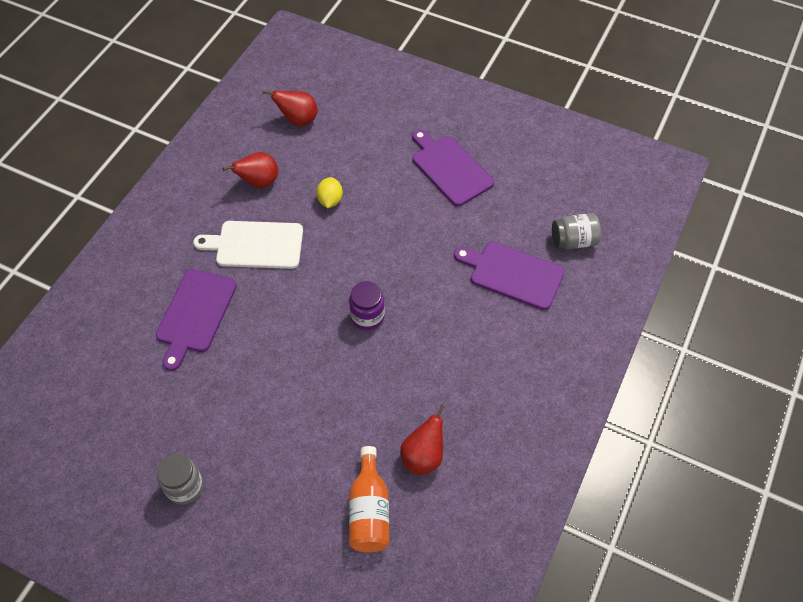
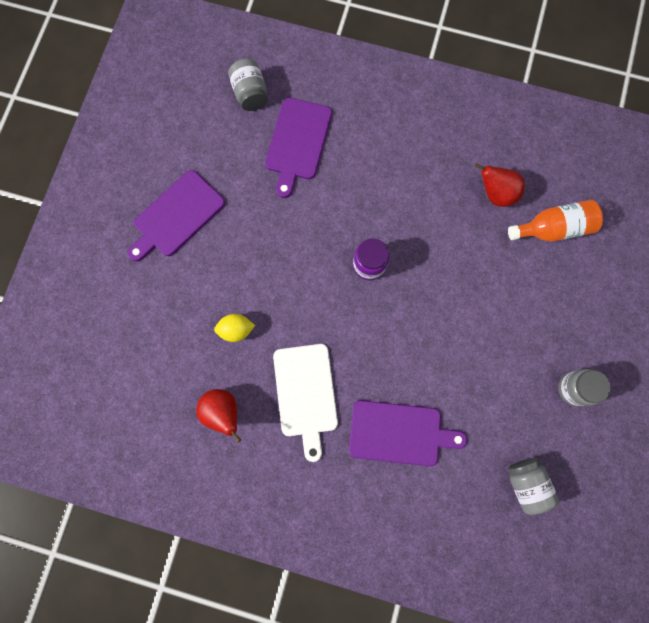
camera: 100 degrees left, 20 degrees up
(108, 416) = (526, 484): none -> grey jar
(298, 120) = (126, 390): red pear -> none

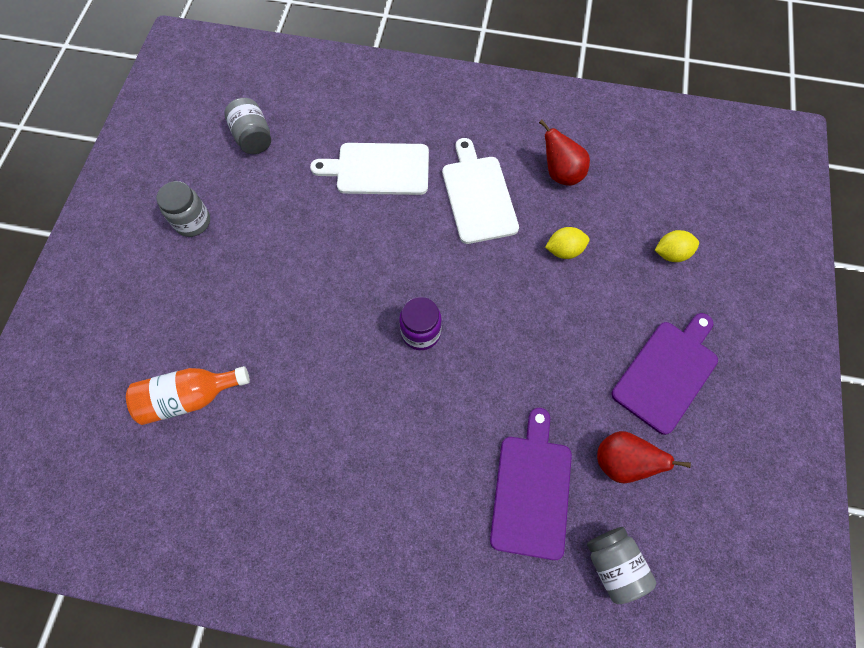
camera: 175 degrees right, 10 degrees down
(142, 318) = (671, 253): none -> yellow lemon
(399, 433) = (378, 169): purple cutting board -> white cutting board
(495, 194) = (260, 438): red pear -> red pear (621, 461)

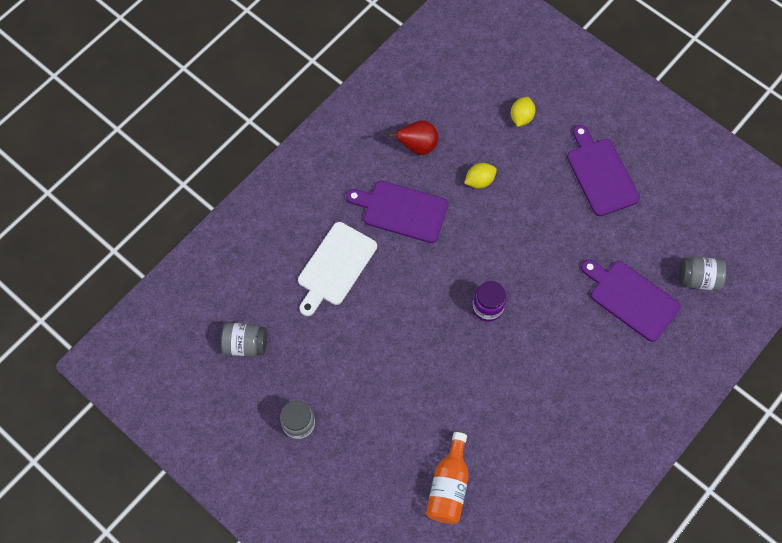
camera: 60 degrees left, 0 degrees up
(478, 195) = (401, 211): white cutting board -> purple cutting board
(564, 250) = (479, 181): yellow lemon -> yellow lemon turned 45 degrees clockwise
(621, 461) = (641, 236): red pear -> none

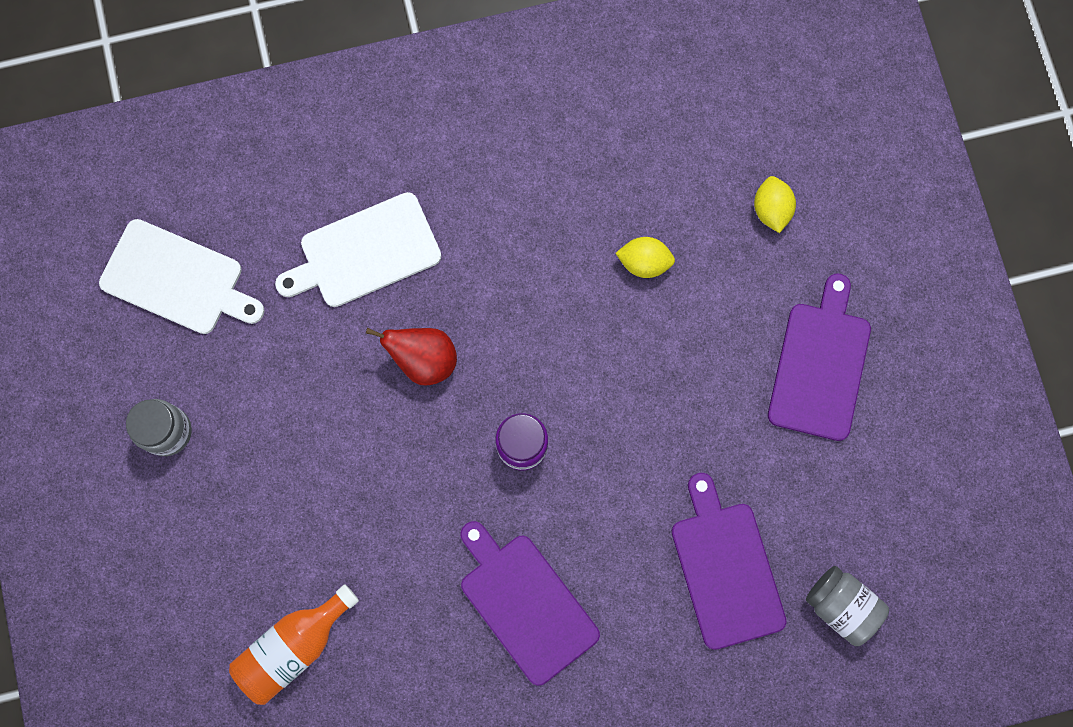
camera: 35 degrees right, 10 degrees up
(245, 344) = (177, 279): grey jar -> white cutting board
(401, 211) = (508, 234): purple cutting board -> purple cutting board (525, 603)
(417, 146) = (596, 157): red pear -> red pear (424, 360)
(521, 117) = (771, 210): yellow lemon -> yellow lemon turned 60 degrees counterclockwise

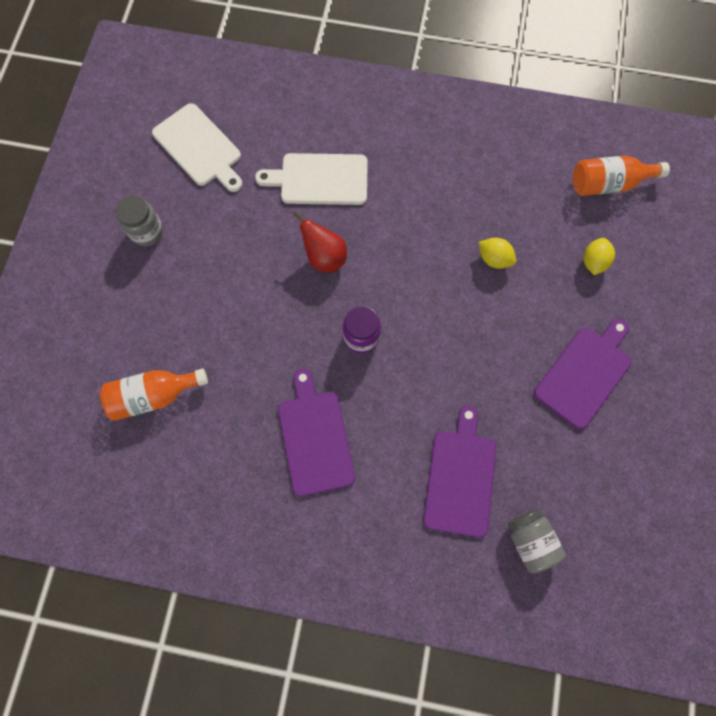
camera: 25 degrees right, 5 degrees down
(746, 90) = (608, 184): none -> orange bottle

